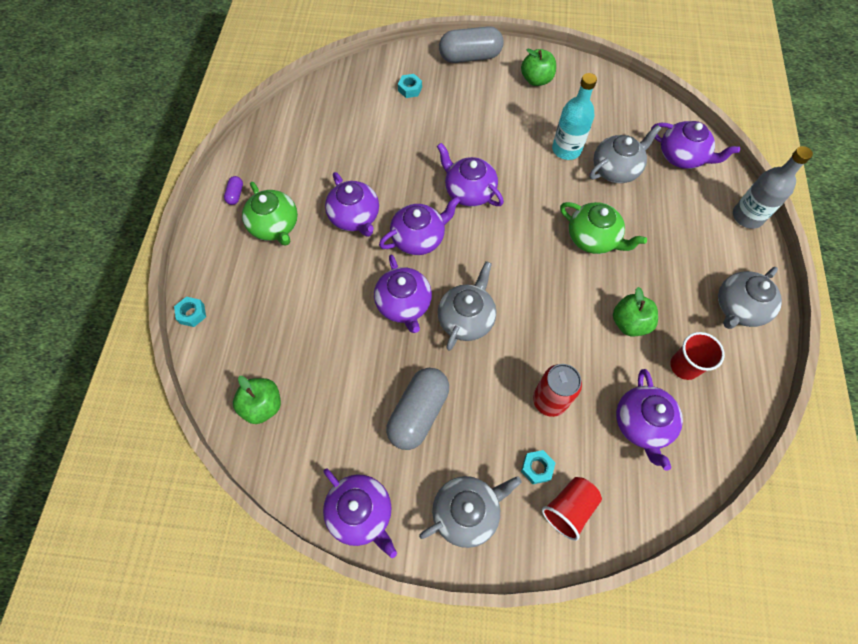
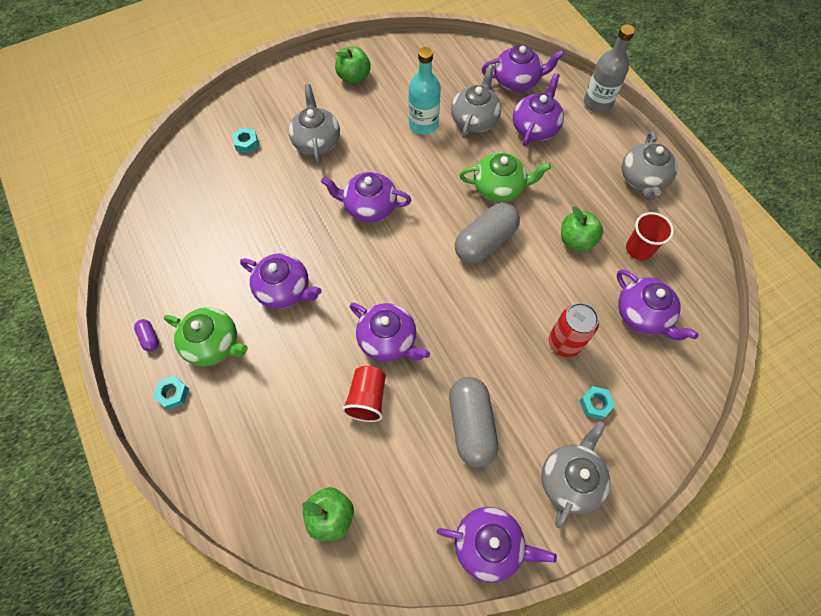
camera: 35 degrees left, 0 degrees up
(192, 314) = (194, 479): turquoise nut -> turquoise nut (173, 394)
(419, 238) = (357, 274): purple teapot -> purple teapot (535, 127)
(466, 319) = (449, 318): grey teapot -> grey teapot (316, 141)
(470, 57) = (280, 85): grey capsule -> grey capsule (485, 242)
(569, 509) = (641, 419): red cup -> red cup (367, 398)

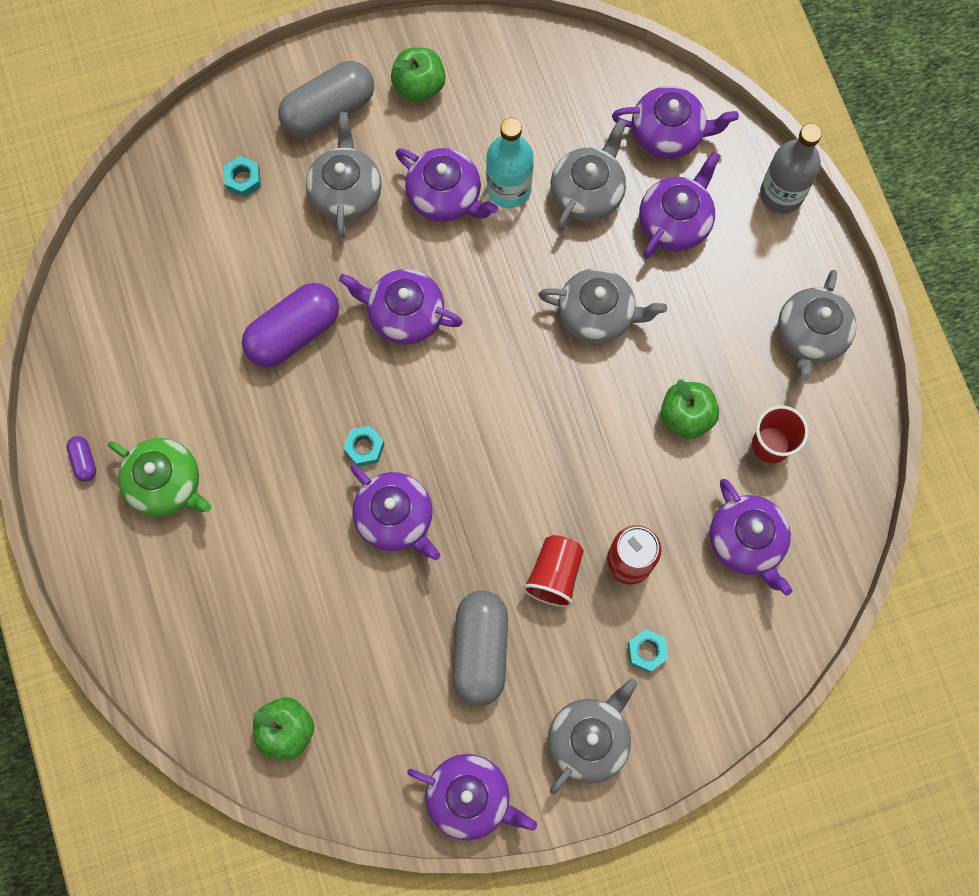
camera: 10 degrees right, 10 degrees up
(173, 394) = (109, 543): turquoise nut -> turquoise nut (364, 448)
(284, 289) = (269, 422): purple teapot -> purple teapot (445, 196)
(294, 229) = (294, 333): none -> purple capsule
(367, 398) = (355, 592): red cup -> red cup (554, 575)
(485, 242) = (557, 397): grey capsule -> grey capsule (328, 110)
(499, 187) = (597, 314): green teapot -> grey teapot

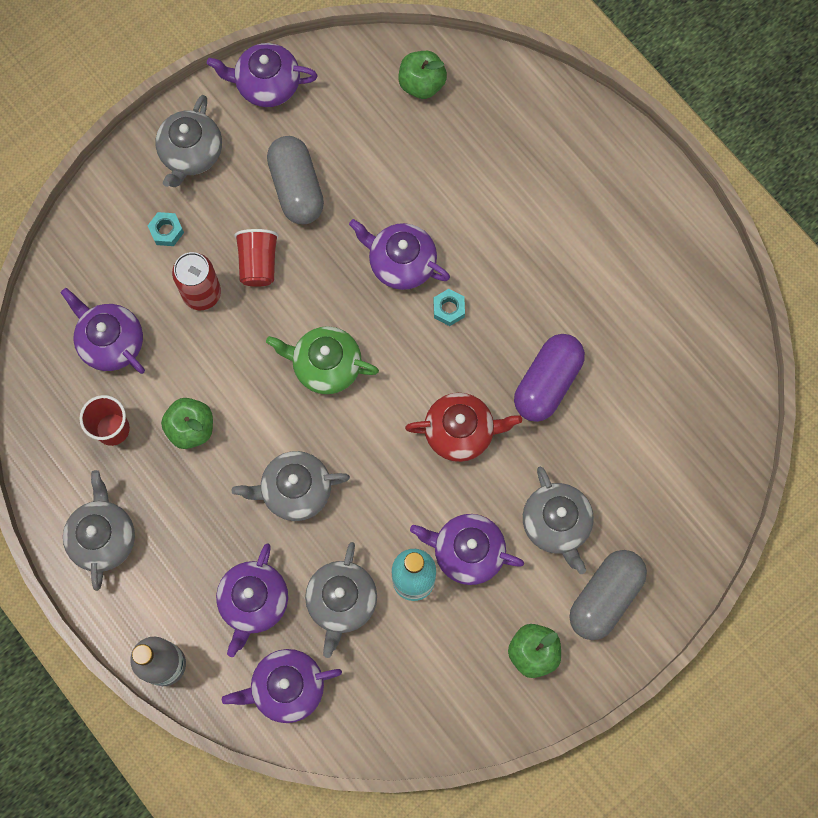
camera: 160 degrees right, 0 degrees up
(84, 461) = (668, 221): purple capsule -> none
(166, 484) = (594, 226): green teapot -> green teapot (326, 366)
(243, 179) = (651, 503): turquoise nut -> none
(405, 314) = (460, 432): purple teapot -> red teapot

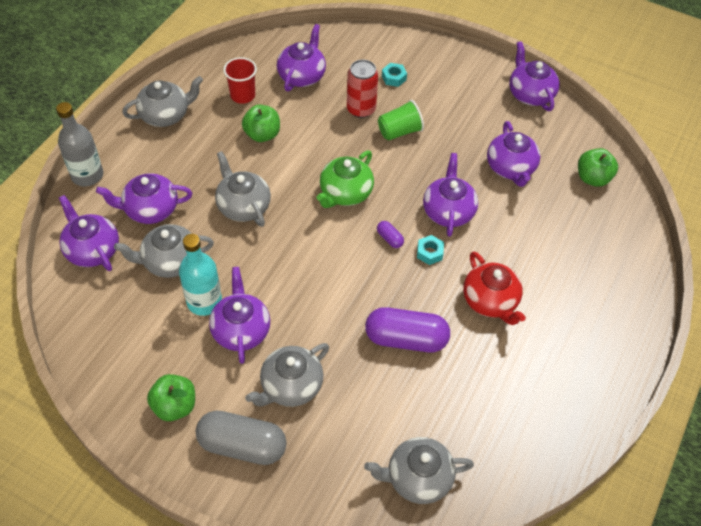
camera: 65 degrees right, 20 degrees down
(191, 153) = (455, 72): grey teapot -> grey teapot (418, 478)
(258, 263) = (399, 131): red cup -> green cup
(297, 188) = (467, 134): grey capsule -> none
(326, 366) = (345, 193): green teapot -> green teapot turned 135 degrees counterclockwise
(369, 164) = (510, 168): none -> purple teapot
(412, 344) = (389, 239): none -> purple capsule
(460, 432) = (336, 293): red teapot -> red teapot (490, 301)

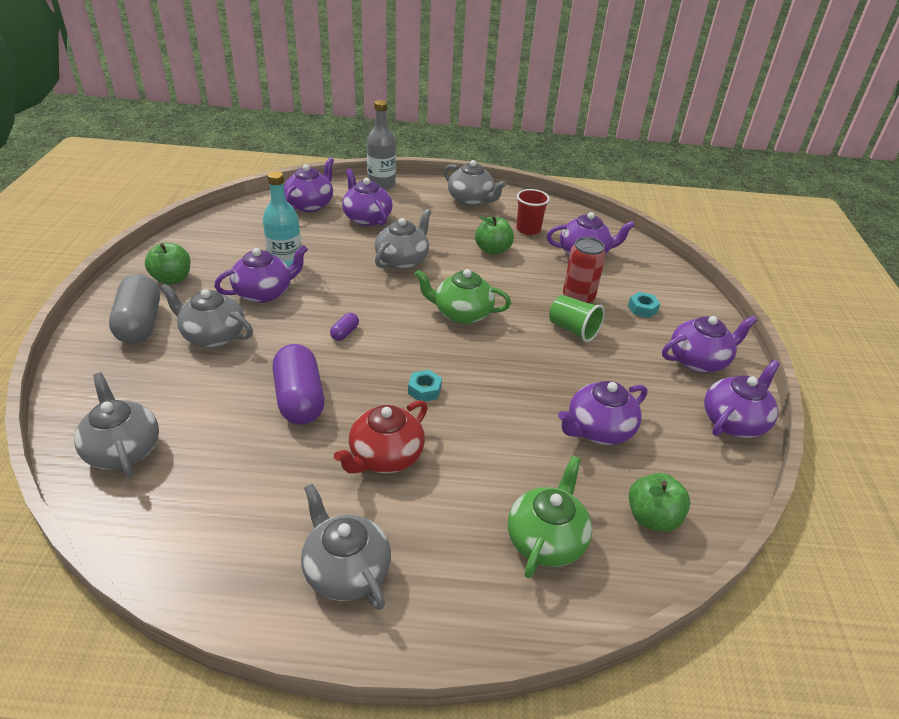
camera: 65 degrees right, 15 degrees down
(170, 261) = (319, 240): grey teapot -> grey teapot (346, 570)
(389, 239) = (424, 356): purple capsule -> purple capsule (345, 333)
(448, 211) = (492, 391): purple teapot -> purple teapot (698, 360)
(592, 239) = (546, 540): none -> green teapot

